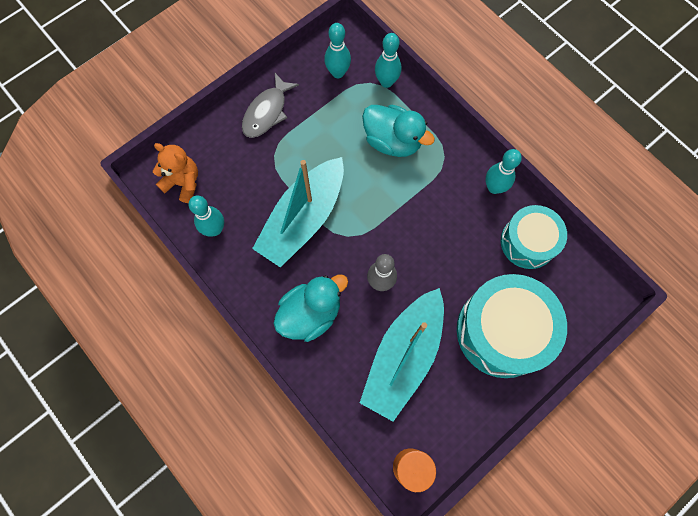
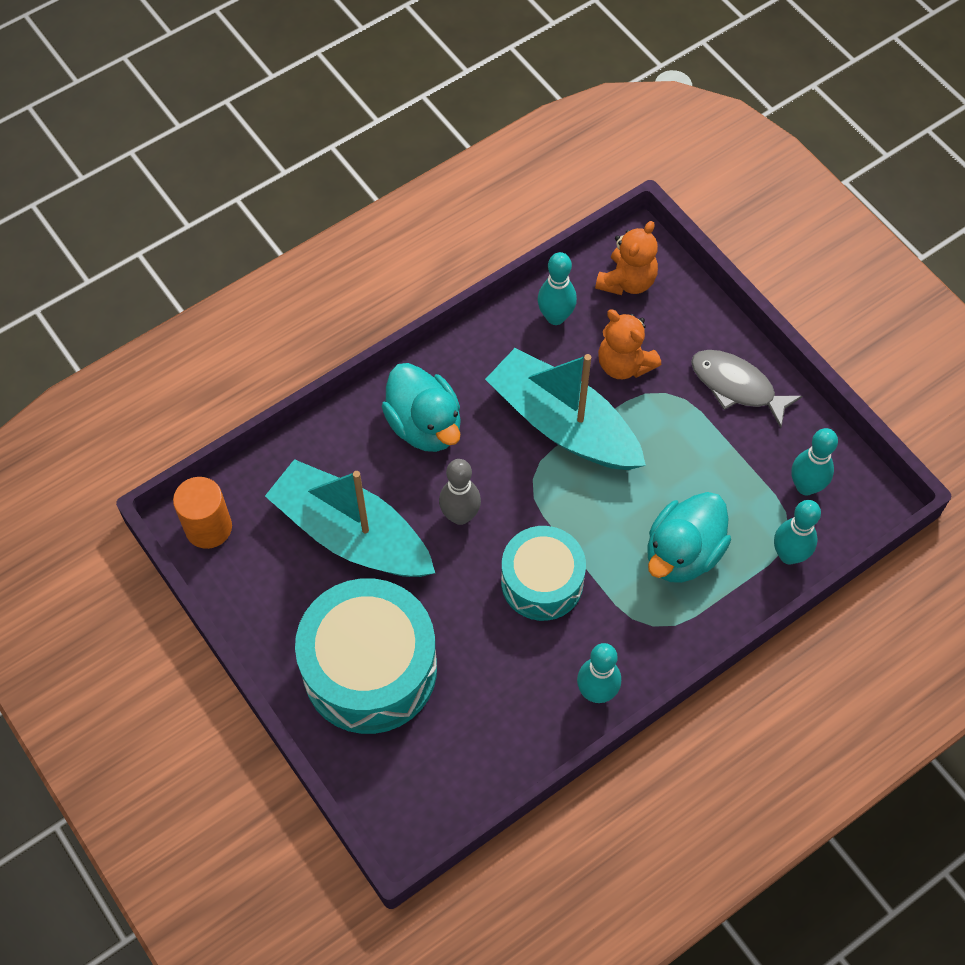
camera: 95 degrees right, 10 degrees down
(253, 182) = (624, 364): none -> orange teddy bear
(528, 242) = (502, 728): turquoise drum -> turquoise drum (542, 582)

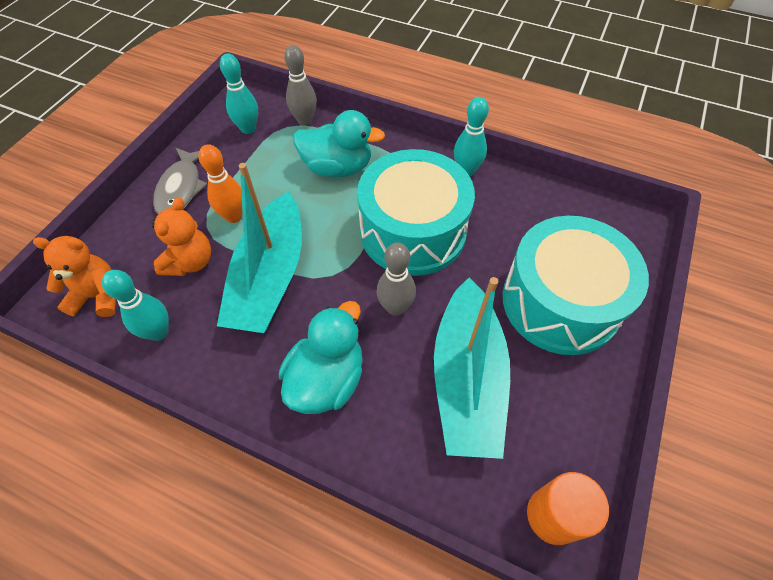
camera: 120 degrees left, 5 degrees down
(542, 582) = (413, 231): turquoise drum -> turquoise drum, size x1.59
(665, 421) = (234, 216): none -> orange bowling pin
(789, 555) = (305, 120): turquoise bowling pin -> grey bowling pin

